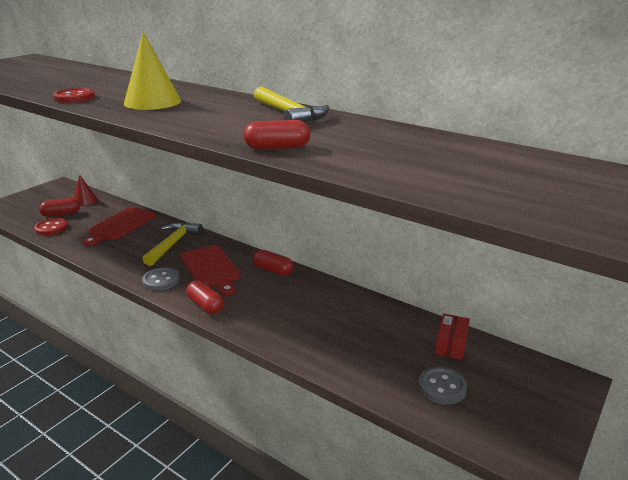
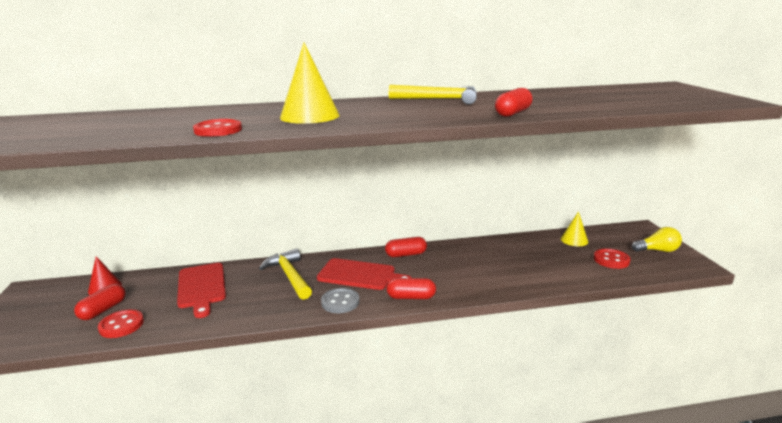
camera: 45 degrees left, 5 degrees down
(442, 387) = (611, 260): grey button -> red button
(451, 345) = (574, 240): red box -> yellow cone
(526, 414) = (657, 250): none -> yellow light bulb

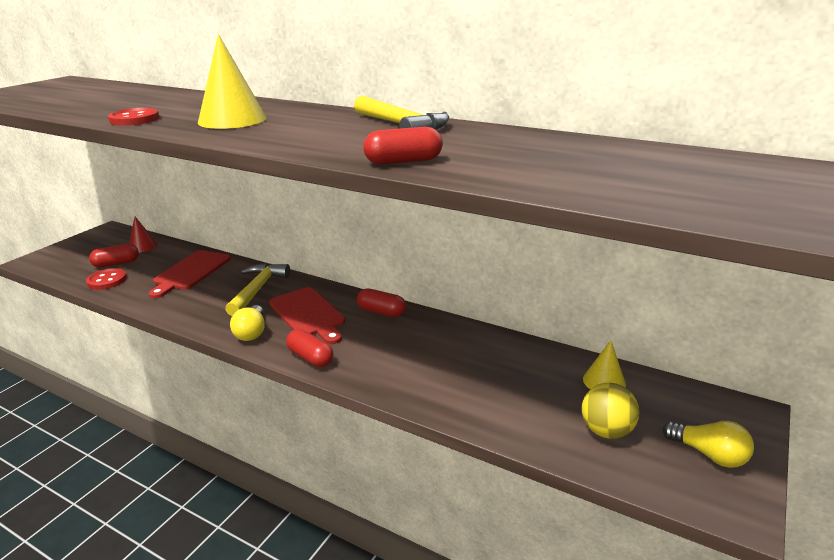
camera: 40 degrees right, 5 degrees up
(340, 302) = (251, 332): grey button -> yellow light bulb
(611, 260) = (606, 431): red button -> yellow ball

